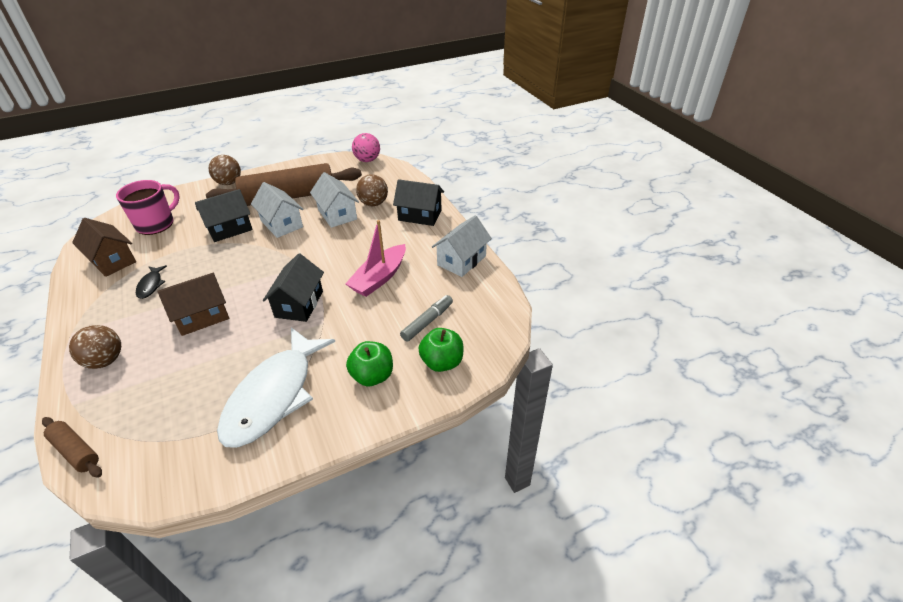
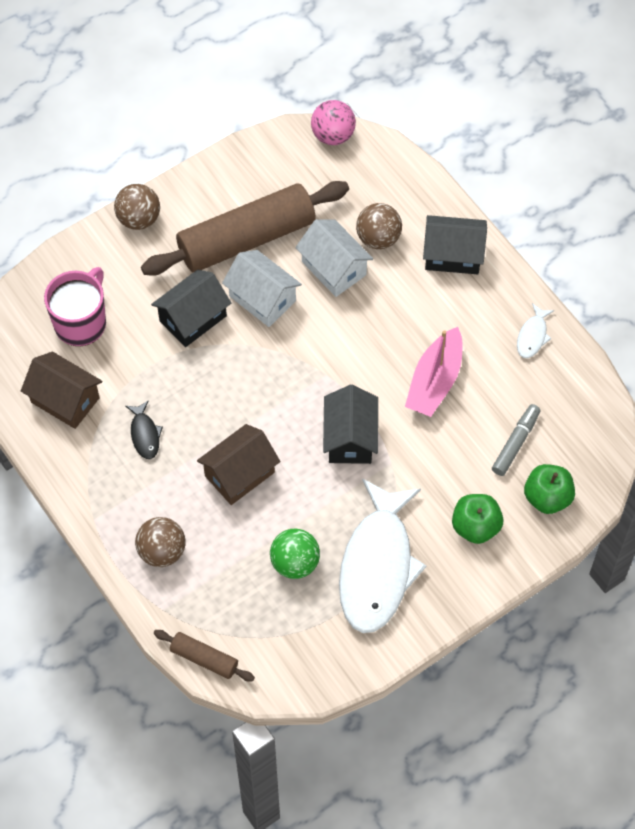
camera: 10 degrees left, 20 degrees up
(206, 383) = (295, 563): none -> green ball
(461, 260) = (532, 336): white house -> white fish

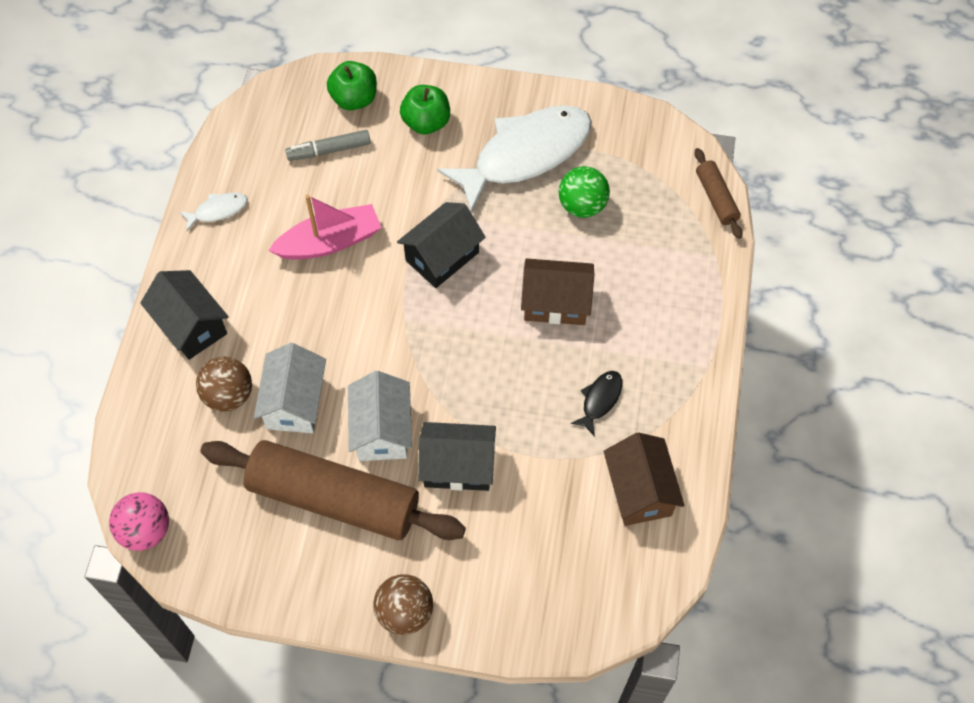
camera: 135 degrees left, 0 degrees up
(81, 322) = (558, 553): pink mug -> none
(162, 551) = (675, 297): brown ball -> none

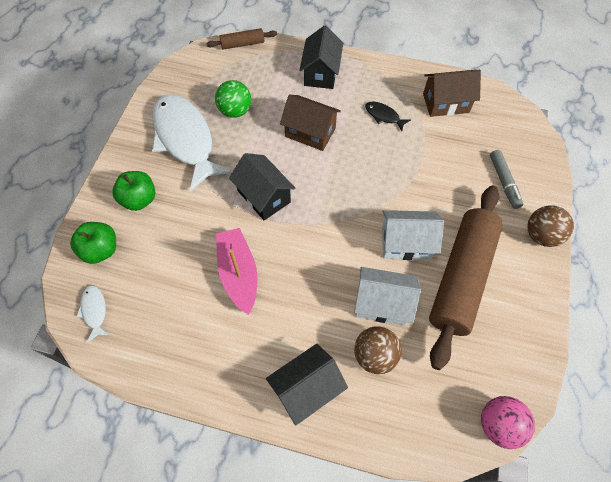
camera: 85 degrees left, 0 degrees up
(218, 210) = (191, 365): white fish -> white fish (94, 311)
(329, 150) = (148, 271): grey marker -> grey marker (504, 182)
(458, 466) = (432, 197): black house -> black house (321, 73)
(556, 303) = (310, 132): brown house -> brown house turned 75 degrees counterclockwise

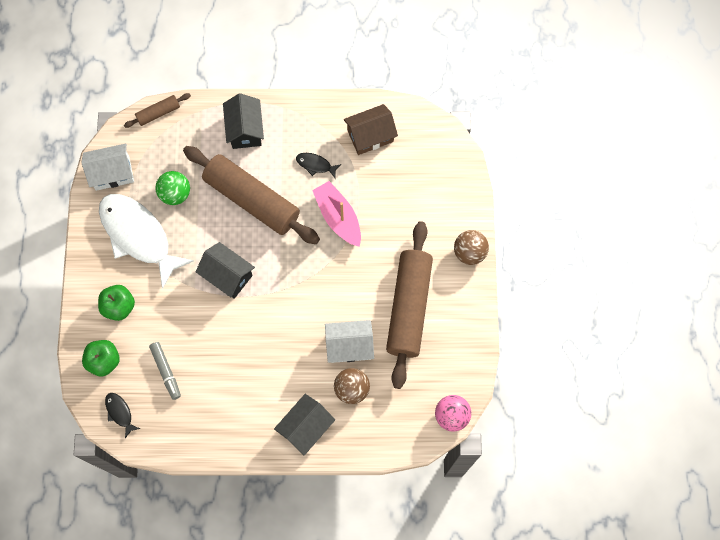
camera: 15 degrees left, 10 degrees up
(94, 311) = (120, 412): white fish -> black fish
(238, 273) = (227, 351): pink boat -> pink boat (338, 217)
(310, 132) = (252, 200): brown house -> brown rolling pin
(405, 243) = (358, 288): white house -> white house (112, 173)
(504, 182) = (433, 208): grey marker -> grey marker (166, 371)

